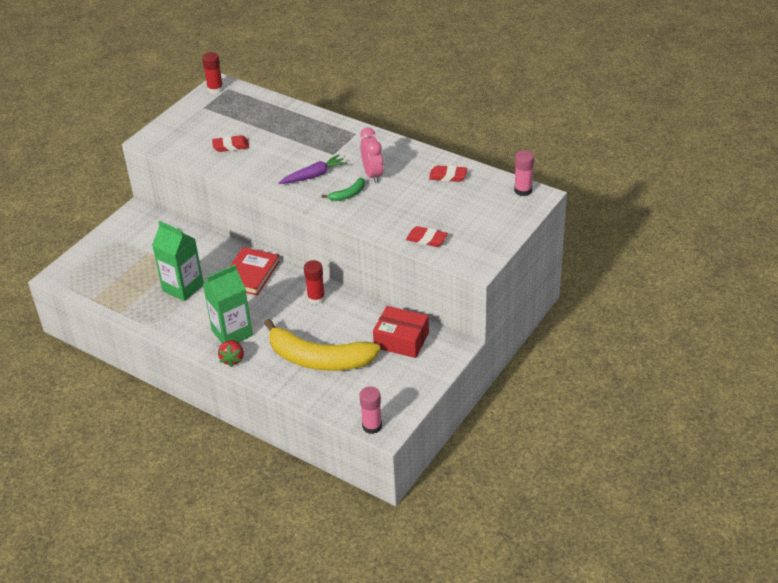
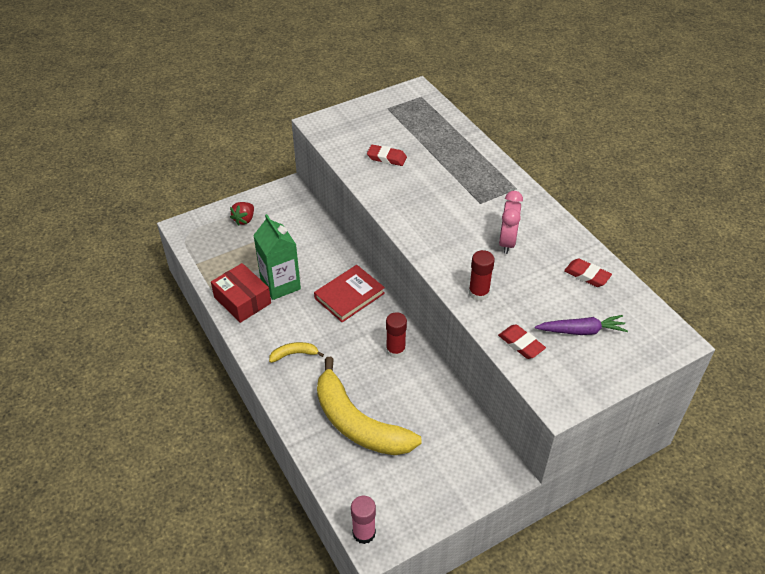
camera: 25 degrees right, 5 degrees up
(215, 89) = (409, 93): red glue stick -> red glue stick (478, 293)
(232, 333) = (294, 354): green carton -> yellow banana
(232, 359) = (277, 384): red strawberry -> red strawberry (244, 220)
(314, 175) = (446, 220): purple carrot -> purple carrot (581, 331)
(348, 194) = (468, 256): green banana -> none
(401, 340) = (453, 439): red box -> red box (242, 300)
(523, 190) = (663, 326): pink glue stick -> none

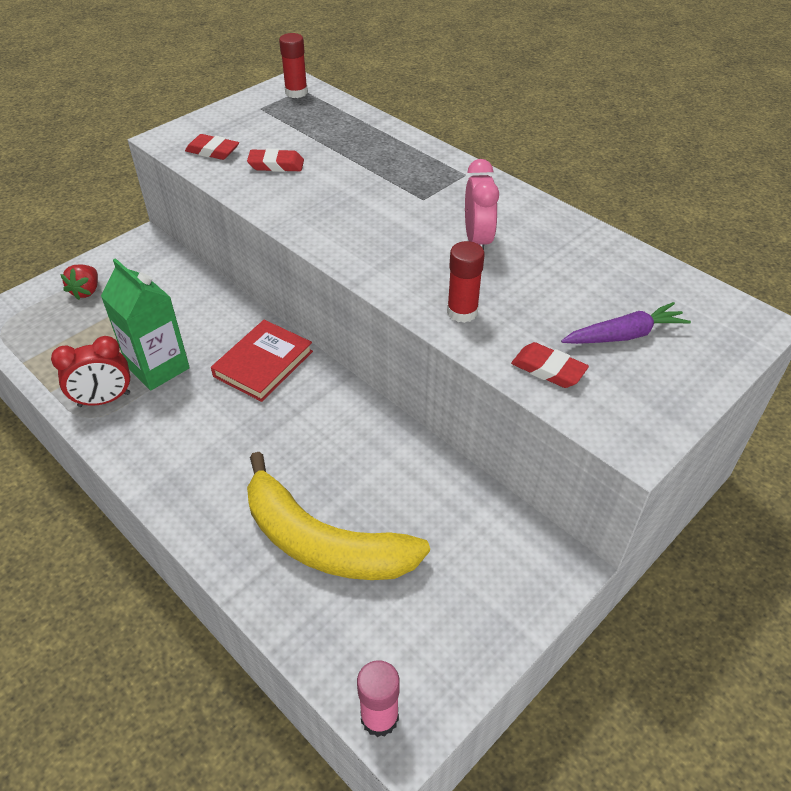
camera: 15 degrees left, 0 degrees up
(242, 300) = (104, 400): red box -> red clock
(294, 354) = (200, 461): yellow banana -> none
(395, 350) = (350, 424): red glue stick -> red glue stick (296, 92)
(587, 275) = (600, 263): red eraser -> red eraser (212, 151)

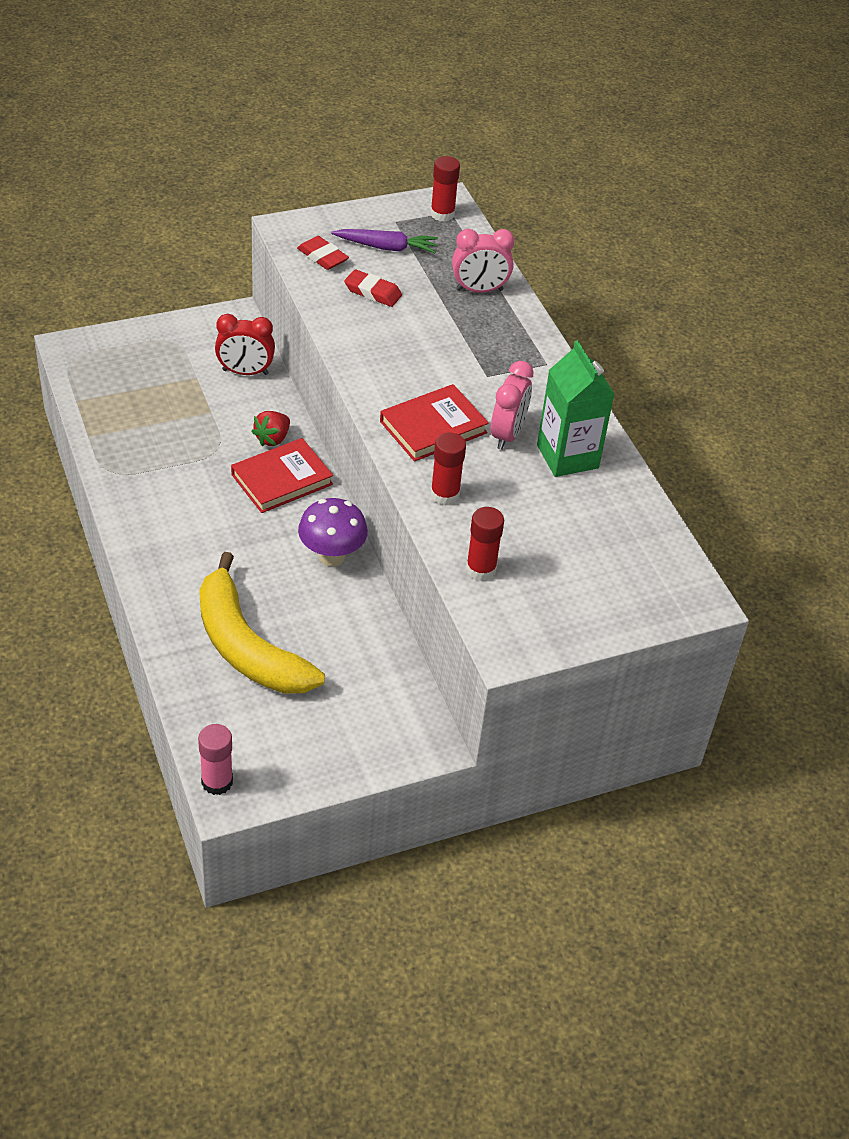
camera: 20 degrees right, 0 degrees up
(86, 291) = (160, 351): red strawberry -> red strawberry (272, 439)
(104, 400) = (129, 461): red clock -> red clock (245, 372)
(158, 367) = (188, 448): green carton -> green carton (567, 456)
(352, 417) = (332, 556): none -> purple mushroom
(367, 137) = (479, 290): none -> pink clock
(407, 256) = (433, 427): none -> red book
(548, 369) = (481, 569): red eraser -> red glue stick
(624, 335) = (570, 566): purple carrot -> purple carrot (386, 247)

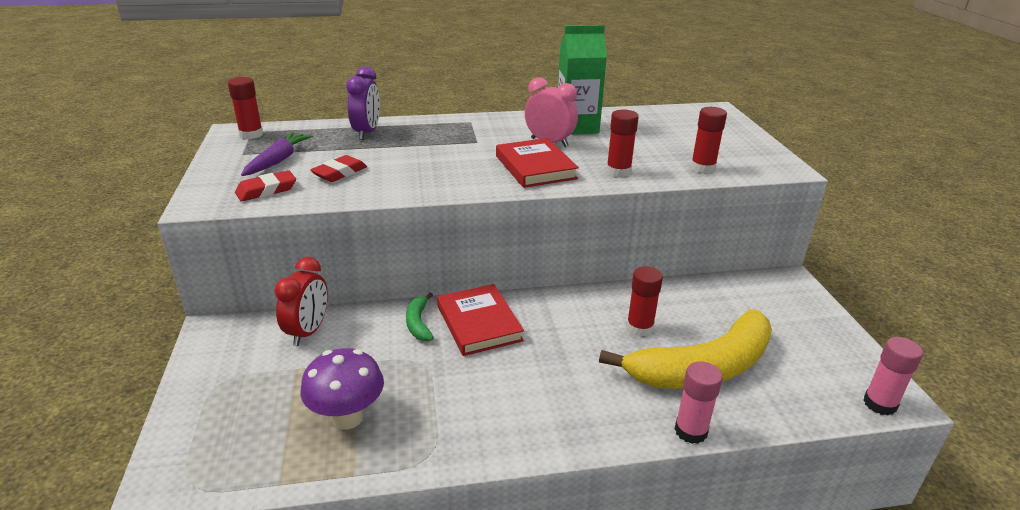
camera: 75 degrees left, 15 degrees down
(159, 631) = (690, 431): none -> pink glue stick
(272, 439) = (418, 323): red strawberry -> green banana
(302, 599) = (639, 327): none -> red glue stick
(332, 556) = (585, 305): purple mushroom -> purple mushroom (347, 418)
(479, 290) = (367, 132): pink clock -> purple clock

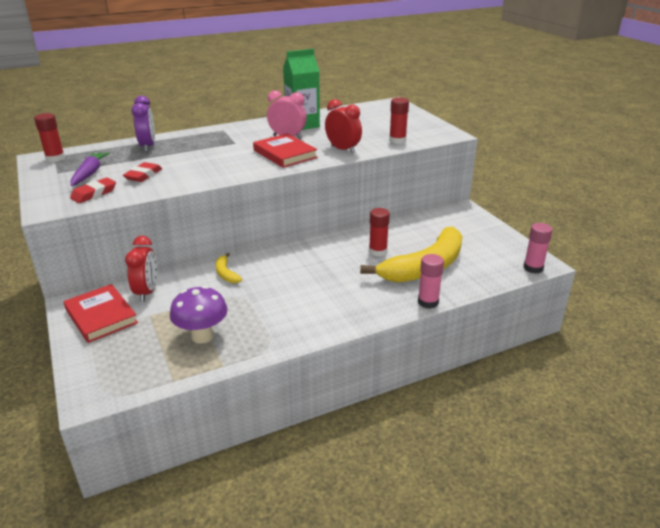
camera: 15 degrees left, 0 degrees up
(418, 323) = (226, 274): green banana -> yellow banana
(479, 323) = (269, 267): red book -> red book (101, 316)
(618, 171) = (343, 149): red glue stick -> red clock

